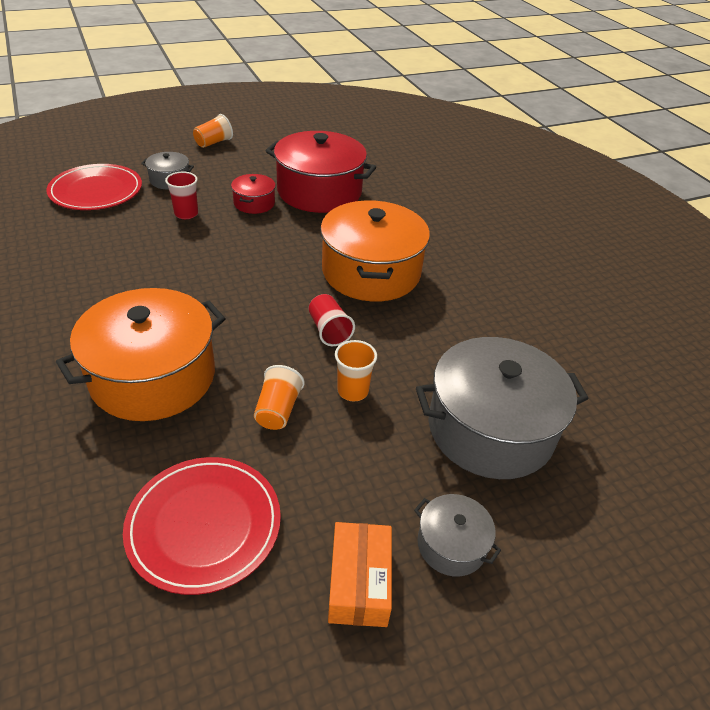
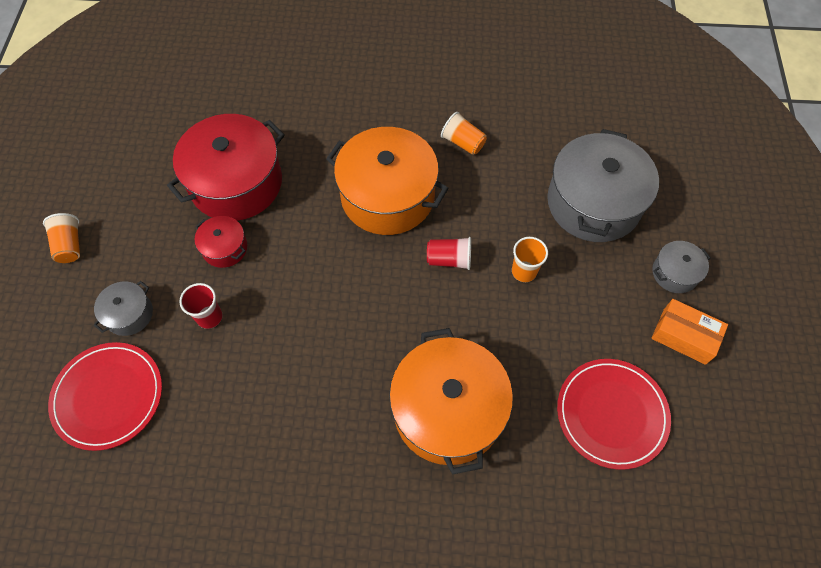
camera: 60 degrees left, 20 degrees up
(278, 410) = (523, 330): orange cup -> orange cup (463, 142)

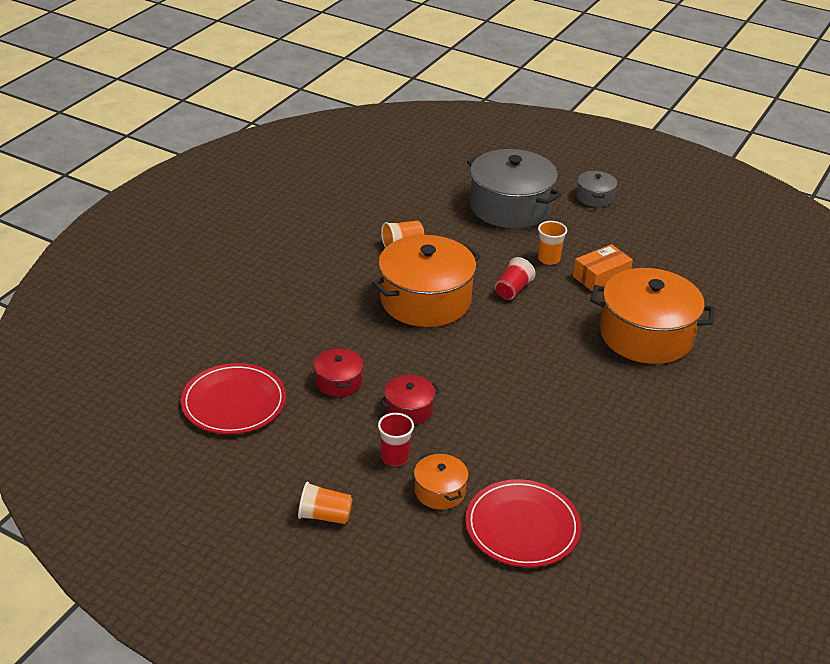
camera: 65 degrees left, 25 degrees down
(129, 314) = (439, 491): grey pot -> orange pot
(209, 317) = (478, 439): red cup -> red cup (395, 457)
(236, 183) = (338, 382): red pot -> red pot, size x0.47
(611, 414) = (688, 264): red plate -> red plate (234, 402)
(684, 336) = (647, 213): orange box -> orange box (601, 277)

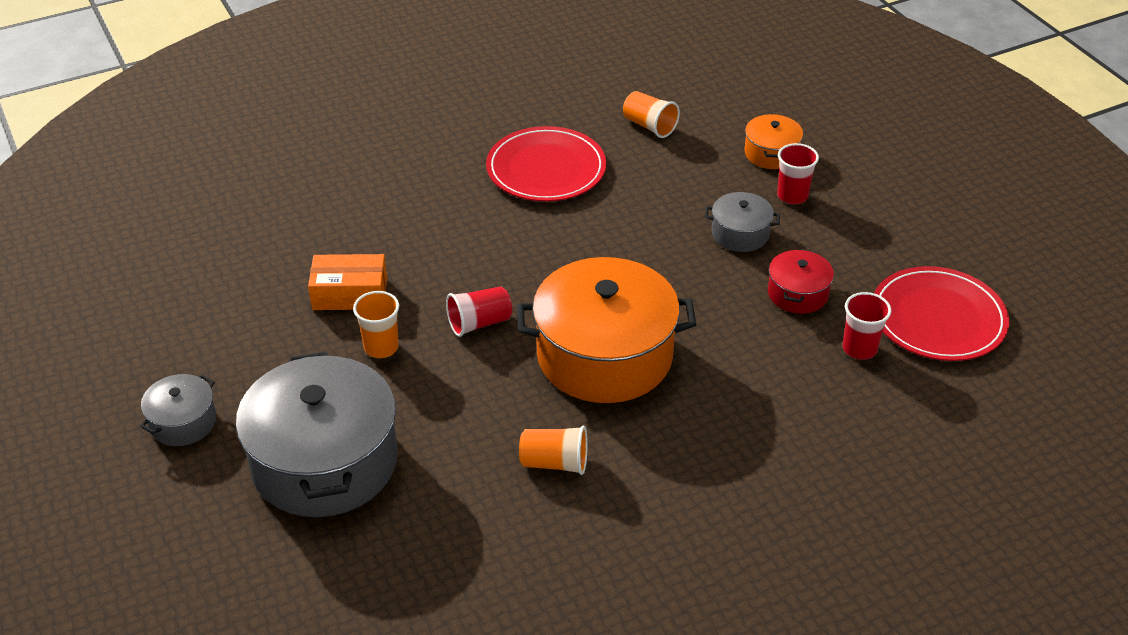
camera: 145 degrees left, 5 degrees up
(276, 362) = (859, 348): none -> red cup
(325, 516) = (897, 174): orange cup -> orange cup (649, 126)
(409, 409) = (740, 234): red pot -> grey pot
(522, 527) = (720, 103): red plate -> red plate (546, 169)
(646, 335) = (397, 206): orange pot -> none

